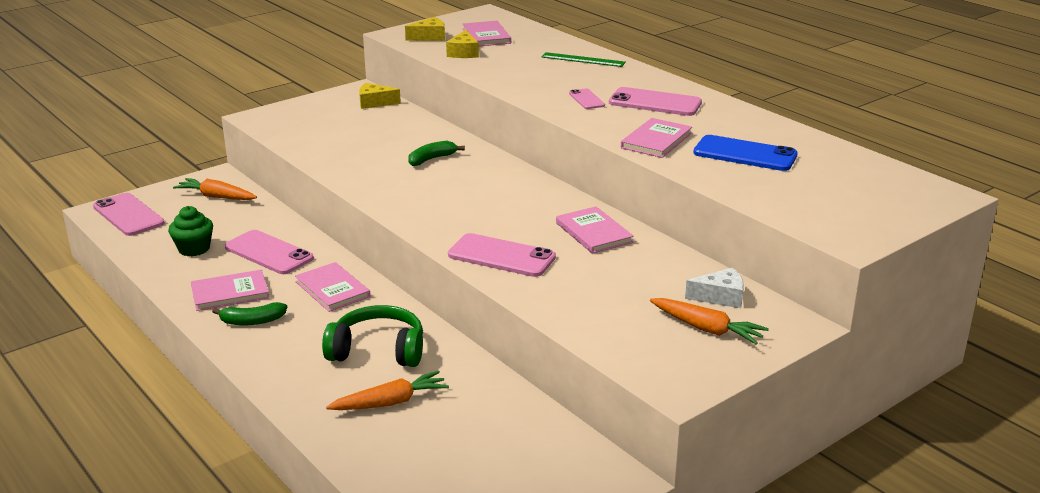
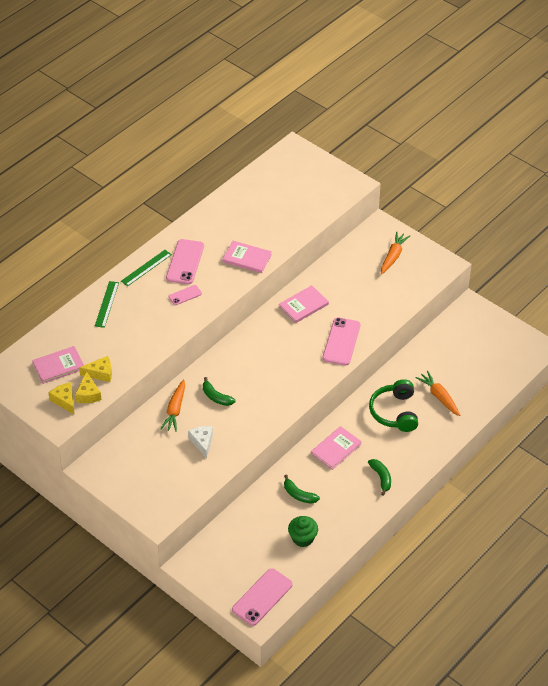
camera: 100 degrees left, 20 degrees up
(217, 197) = (223, 552): orange carrot -> orange carrot (175, 410)
(230, 293) = (353, 499): pink book -> none
(268, 253) = (299, 495): pink phone -> green banana
(374, 103) = (117, 452): yellow cheese -> yellow cheese (88, 394)
(647, 81) = (146, 268): none -> green ruler
(720, 297) = (361, 252): white cheese -> white cheese (202, 442)
(745, 154) = (258, 221): blue phone -> none

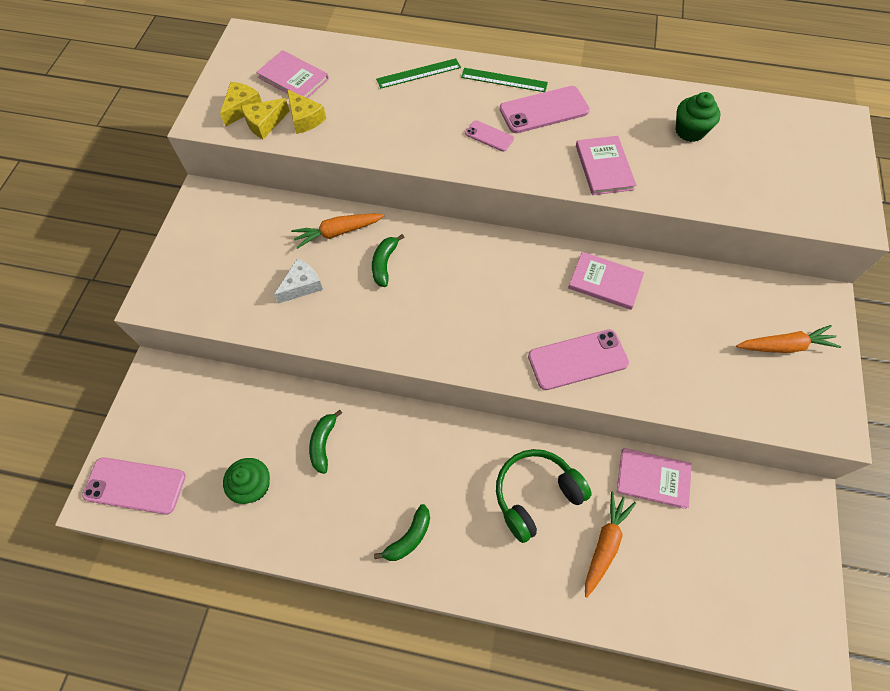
camera: 60 degrees right, 15 degrees up
(250, 210) = (689, 131): none -> green cupcake
(336, 449) = (425, 450): pink book -> pink book (653, 478)

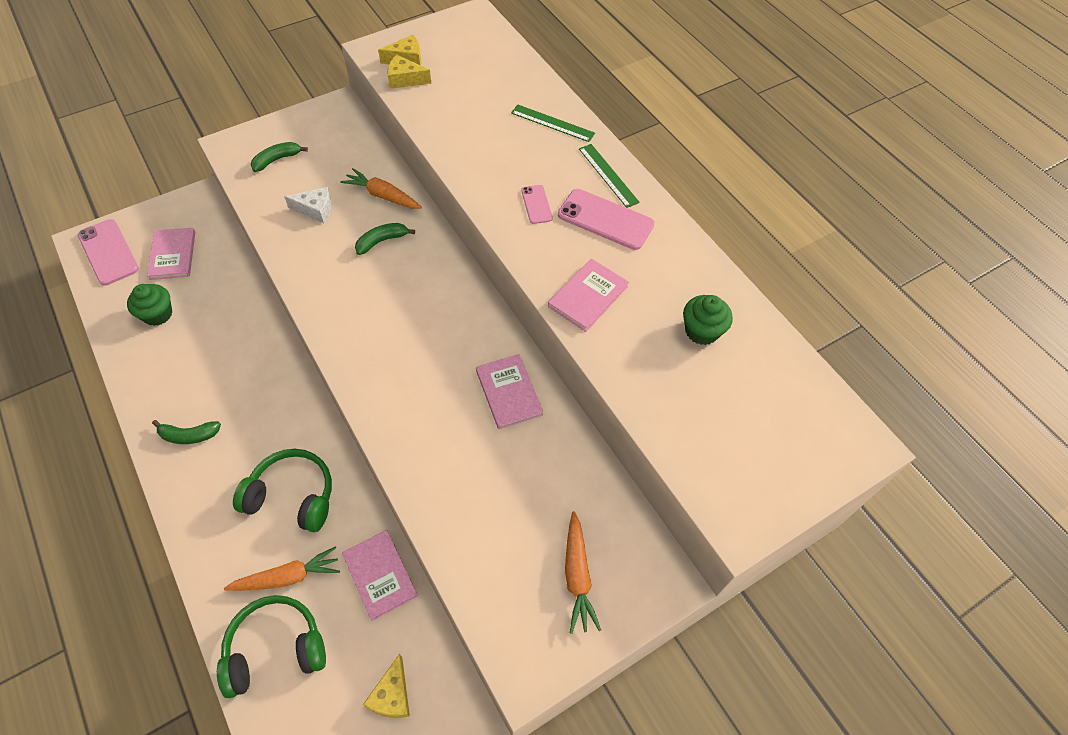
camera: 45 degrees right, 5 degrees down
(293, 78) = (464, 63): pink book -> pink book (173, 255)
(305, 119) = (433, 95): yellow cheese -> yellow cheese (392, 695)
(323, 444) = (224, 329): green banana -> green banana (277, 160)
(577, 360) = (410, 423): pink phone -> none
(660, 592) = (275, 649): none -> green headphones
(784, 346) = (577, 576): orange carrot -> orange carrot turned 45 degrees clockwise

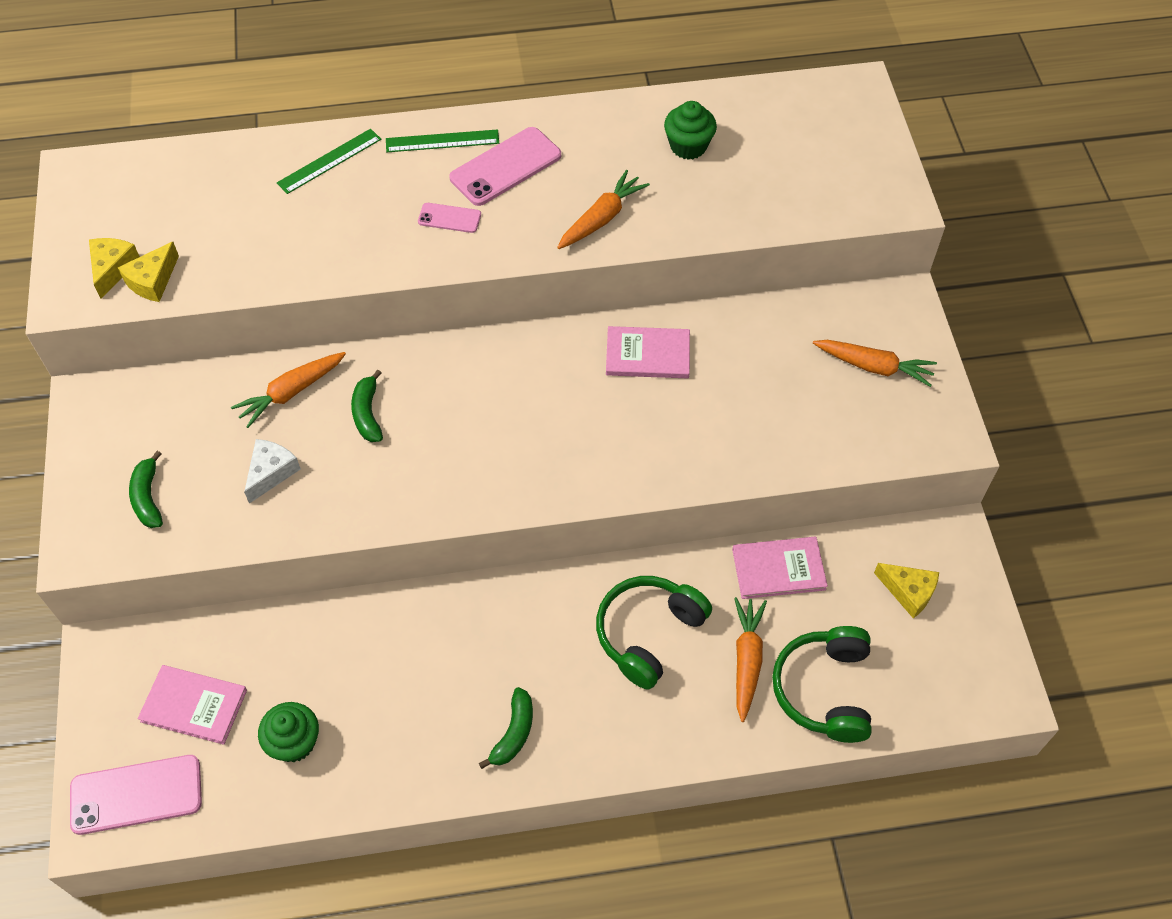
camera: 65 degrees left, 0 degrees up
(588, 296) = (601, 218): pink book -> orange carrot

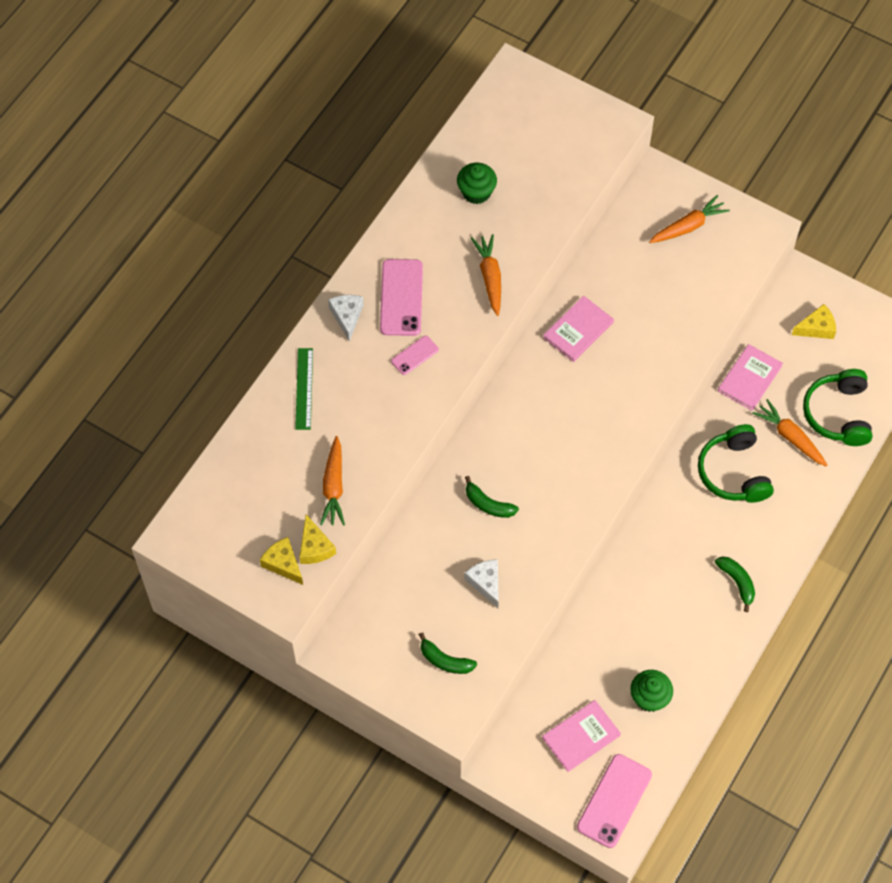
camera: 50 degrees left, 5 degrees up
(291, 392) = (434, 535): orange carrot -> orange carrot (334, 486)
(442, 141) = (347, 316): green ruler -> white cheese
(824, 690) = (838, 414): green headphones -> green headphones turned 45 degrees clockwise

